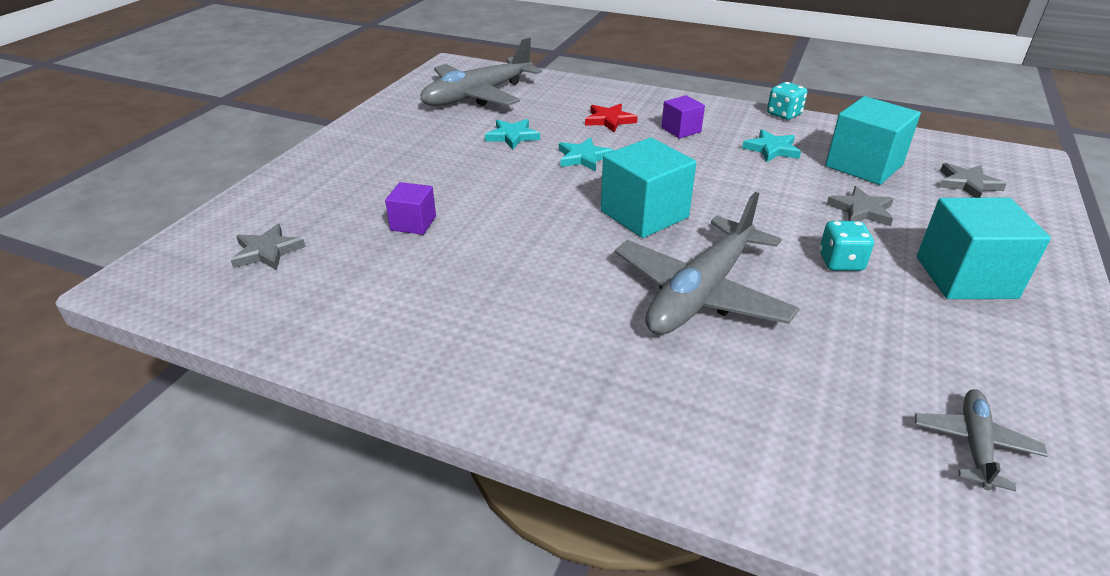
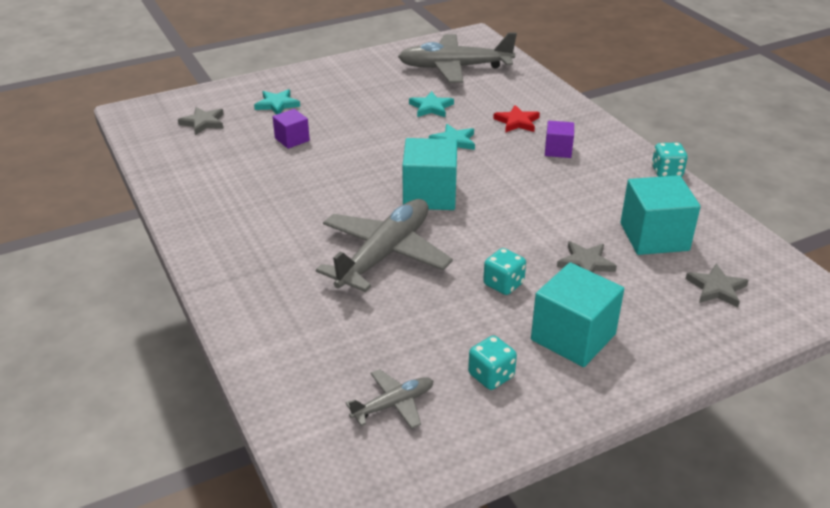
camera: 40 degrees right, 0 degrees up
(701, 292) = (384, 255): grey plane -> grey plane turned 135 degrees clockwise
(771, 149) = (602, 193): turquoise star -> turquoise star (277, 104)
(982, 353) = (491, 376): none -> turquoise dice

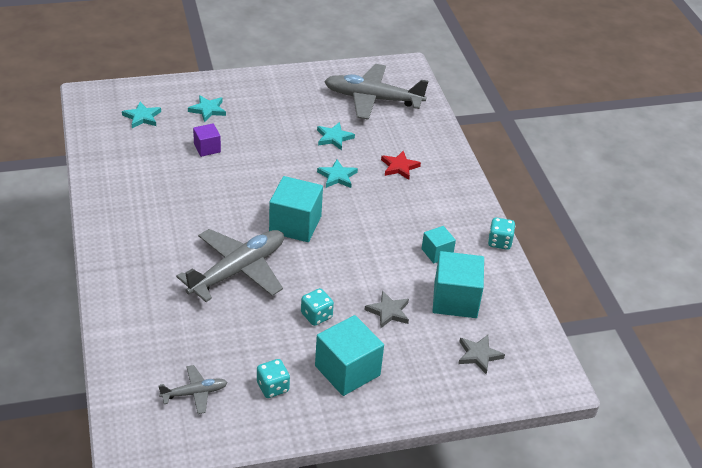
camera: 10 degrees right, 5 degrees up
(203, 123) = (142, 117): grey star -> turquoise star
(558, 150) = (419, 202): purple cube -> none
(605, 194) = (437, 253): none -> turquoise cube

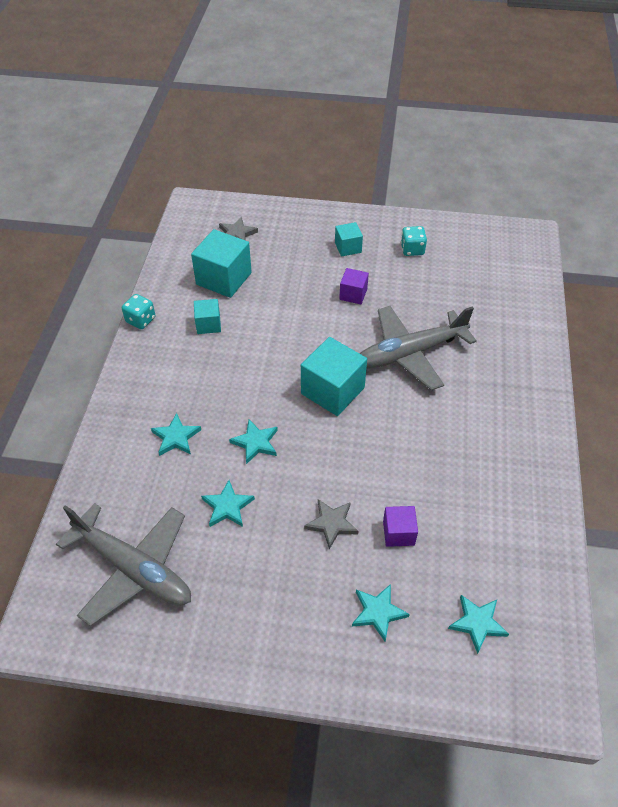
camera: 155 degrees left, 10 degrees up
(194, 393) = (476, 260): grey plane -> none
(316, 316) = (353, 294): turquoise dice -> purple cube
(347, 370) = (348, 247): turquoise cube -> turquoise cube, size x0.55
(388, 311) = (288, 283): grey star -> grey star (332, 523)
(399, 167) = (176, 437): red star -> turquoise star

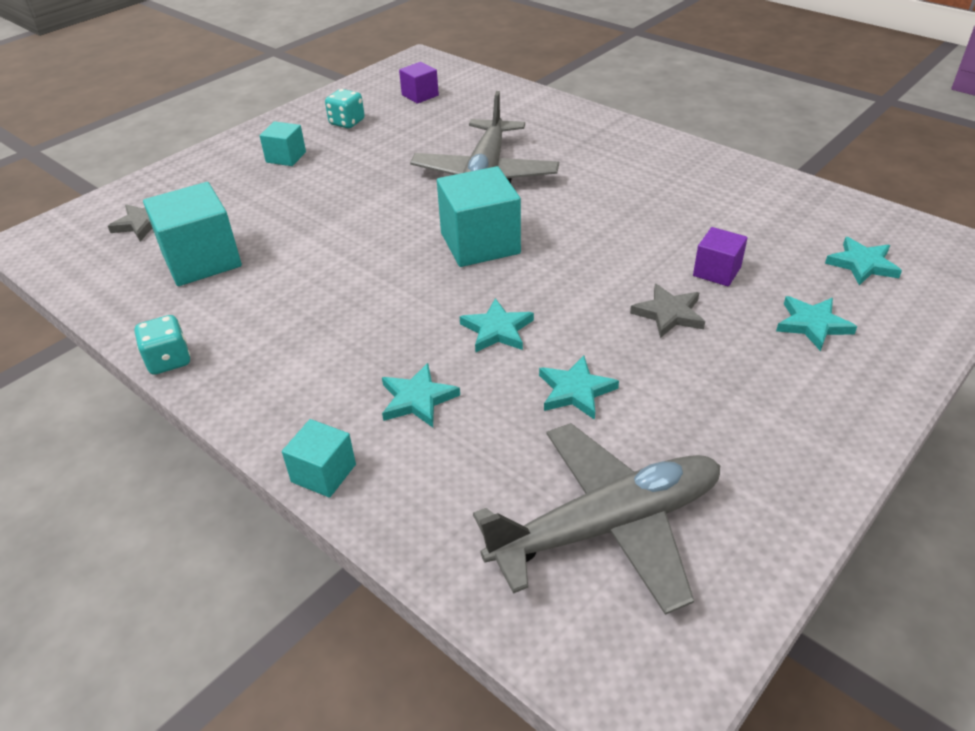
camera: 55 degrees left, 10 degrees down
(208, 324) = (260, 300): turquoise cube -> turquoise cube (323, 473)
(353, 294) = (358, 179): purple cube -> purple cube (420, 95)

